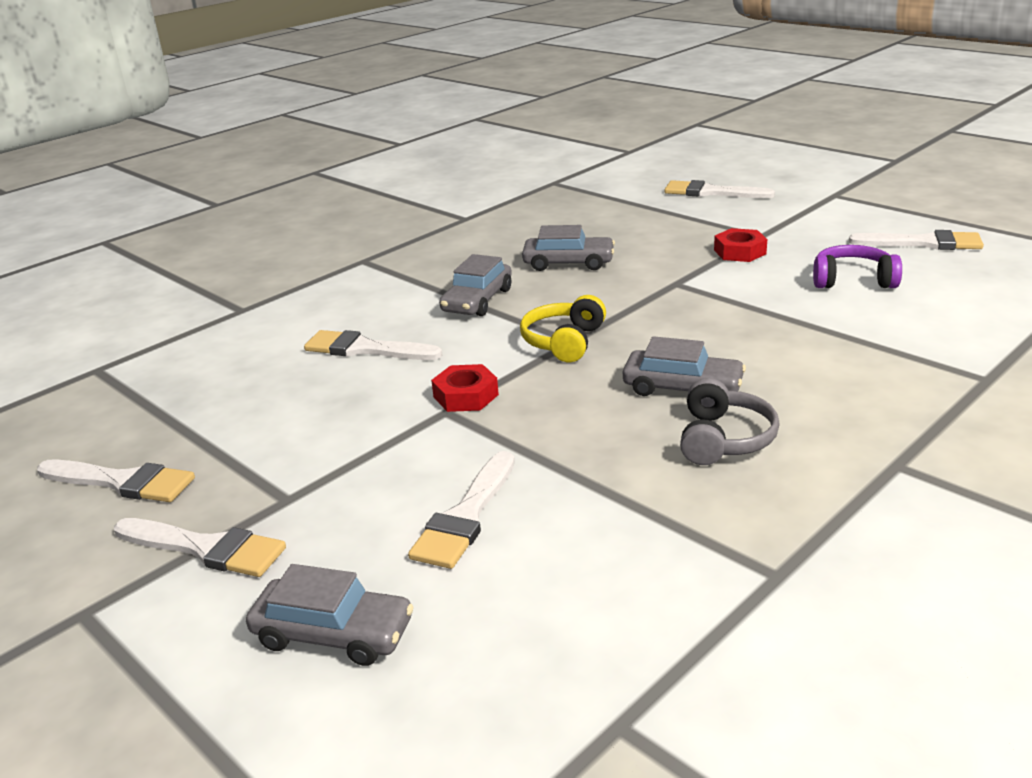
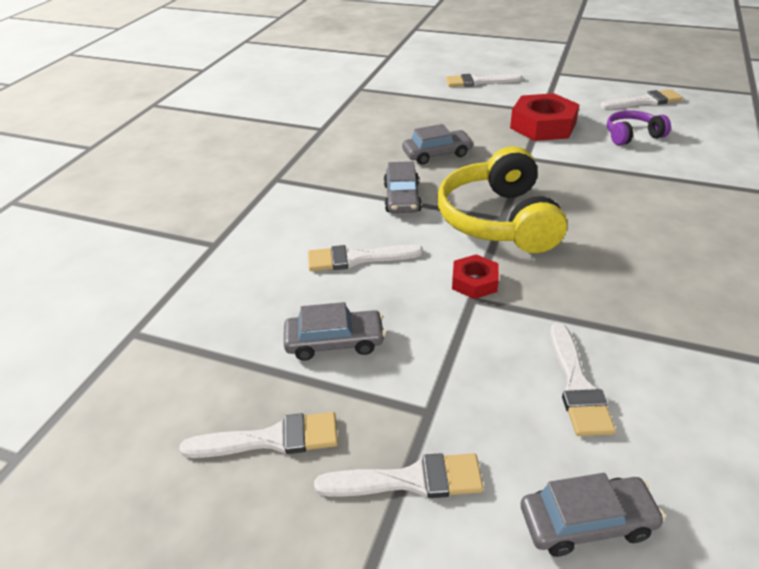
camera: 25 degrees left, 10 degrees up
(564, 342) = (498, 220): yellow headphones -> yellow headphones, size x1.90
(682, 387) = (612, 240): grey car -> grey car (334, 342)
(723, 439) = (677, 274): grey headphones -> none
(740, 252) = (543, 126): red nut -> red nut, size x1.84

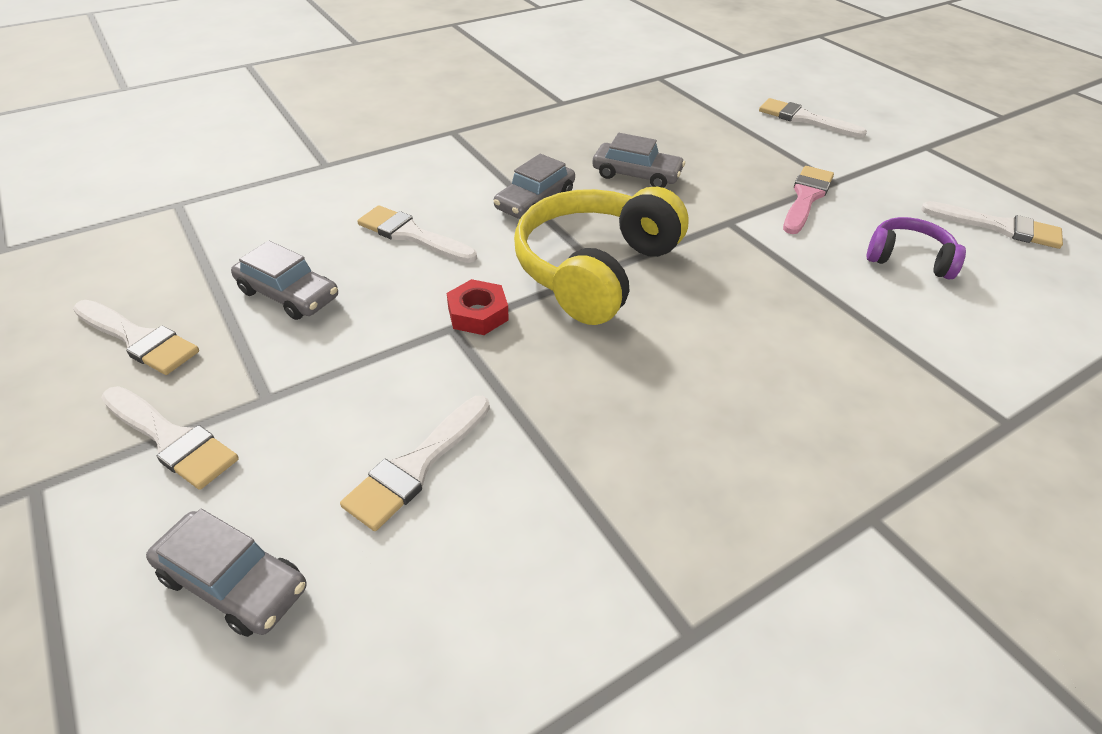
camera: 35 degrees right, 5 degrees up
(543, 126) = (806, 197): red nut -> pink brush

